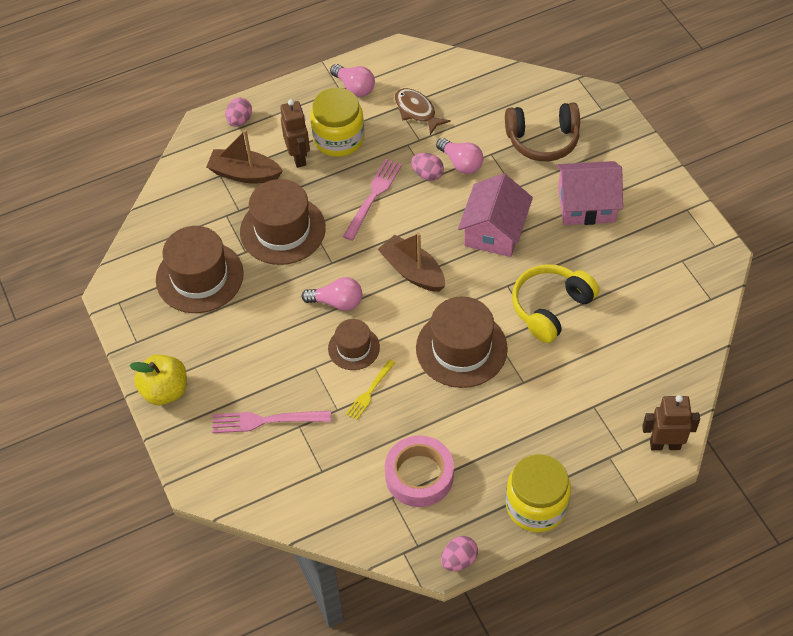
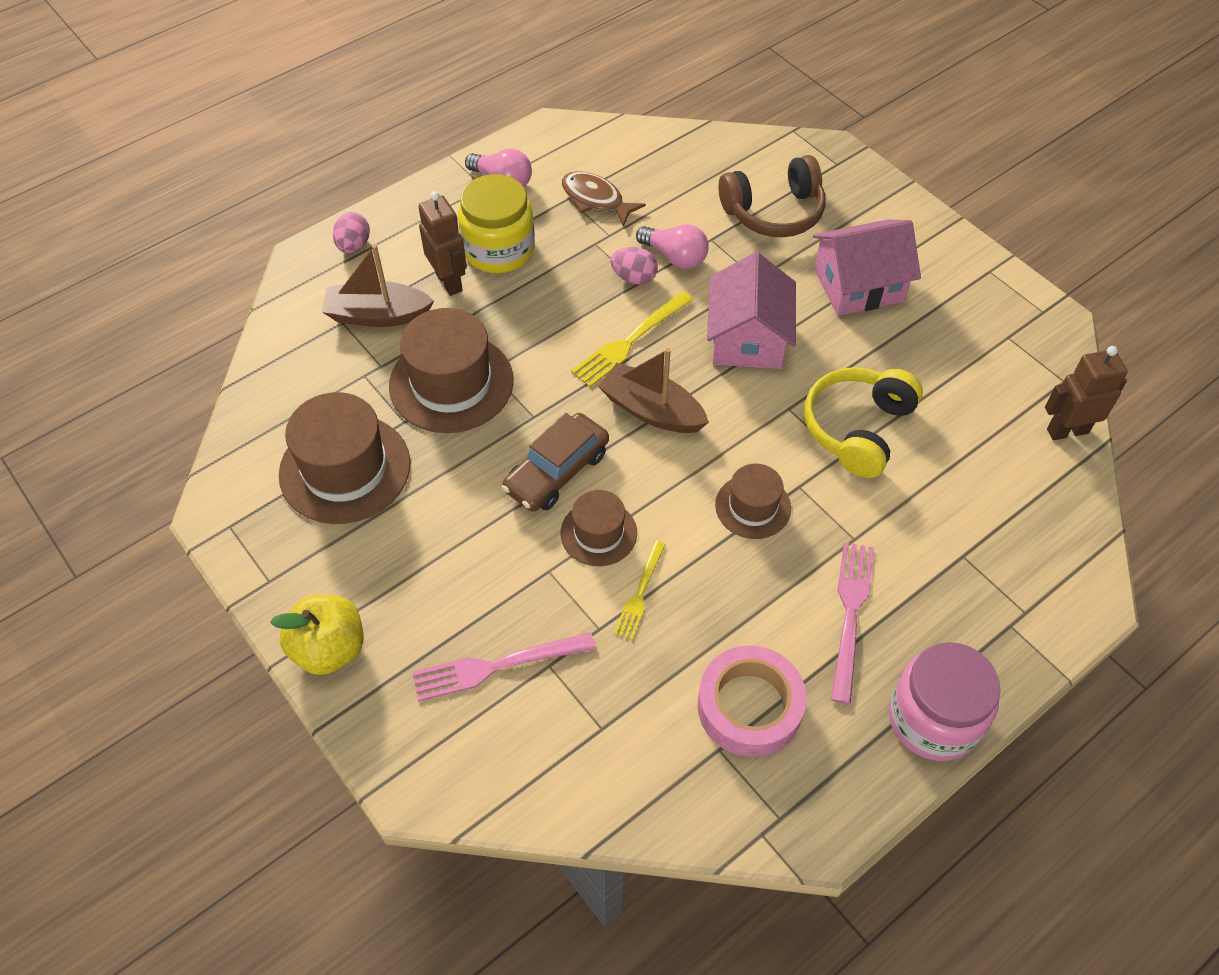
camera: 15 degrees left, 0 degrees up
(337, 302) = (556, 471): pink light bulb -> brown car
(373, 196) = (568, 317): pink fork -> pink fork (850, 613)
(411, 220) = (629, 342): none -> yellow fork
(459, 560) = (848, 828): pink egg -> none
(461, 348) = (753, 506): brown hat -> brown hat, size x0.57
(536, 505) = (933, 719): yellow jar -> pink jar
(665, 444) = (1080, 592): brown robot -> brown robot (1067, 430)

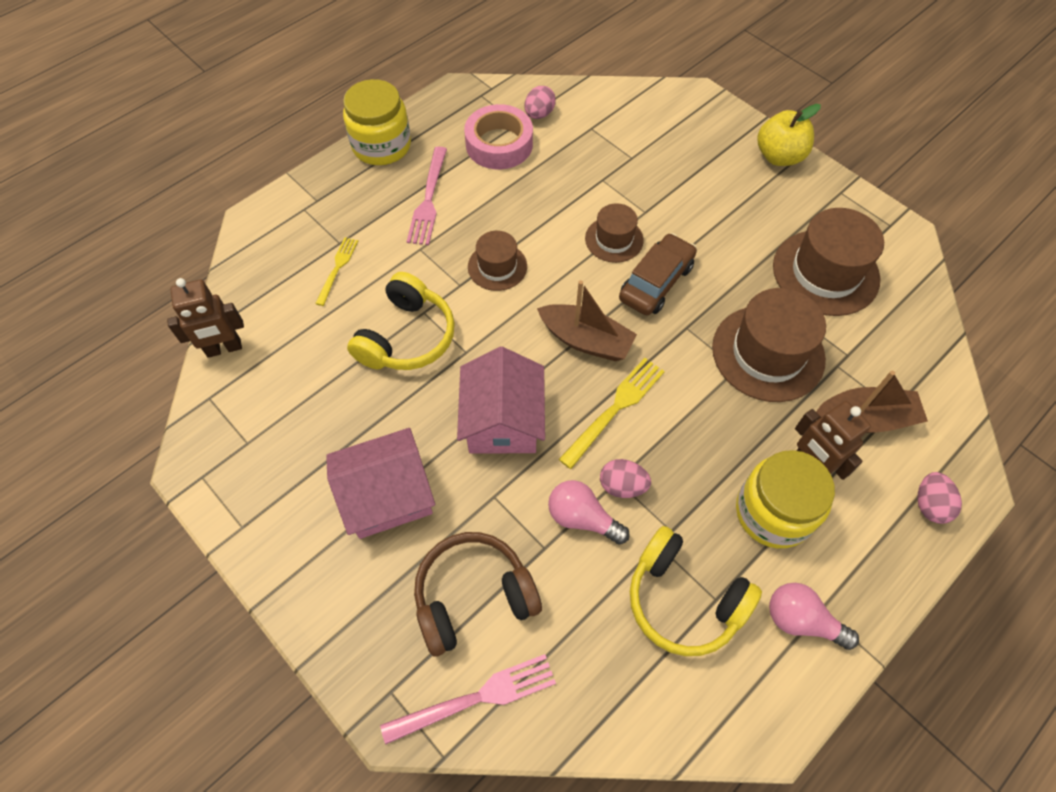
camera: 175 degrees right, 5 degrees up
(495, 667) = (666, 154): pink fork -> pink fork (477, 697)
(596, 199) = (684, 599): brown fish -> yellow headphones
(640, 594) = (577, 202): yellow fork -> yellow fork (337, 268)
(683, 765) = (539, 114): none -> pink egg
(933, 719) = (381, 146): pink jar -> yellow jar

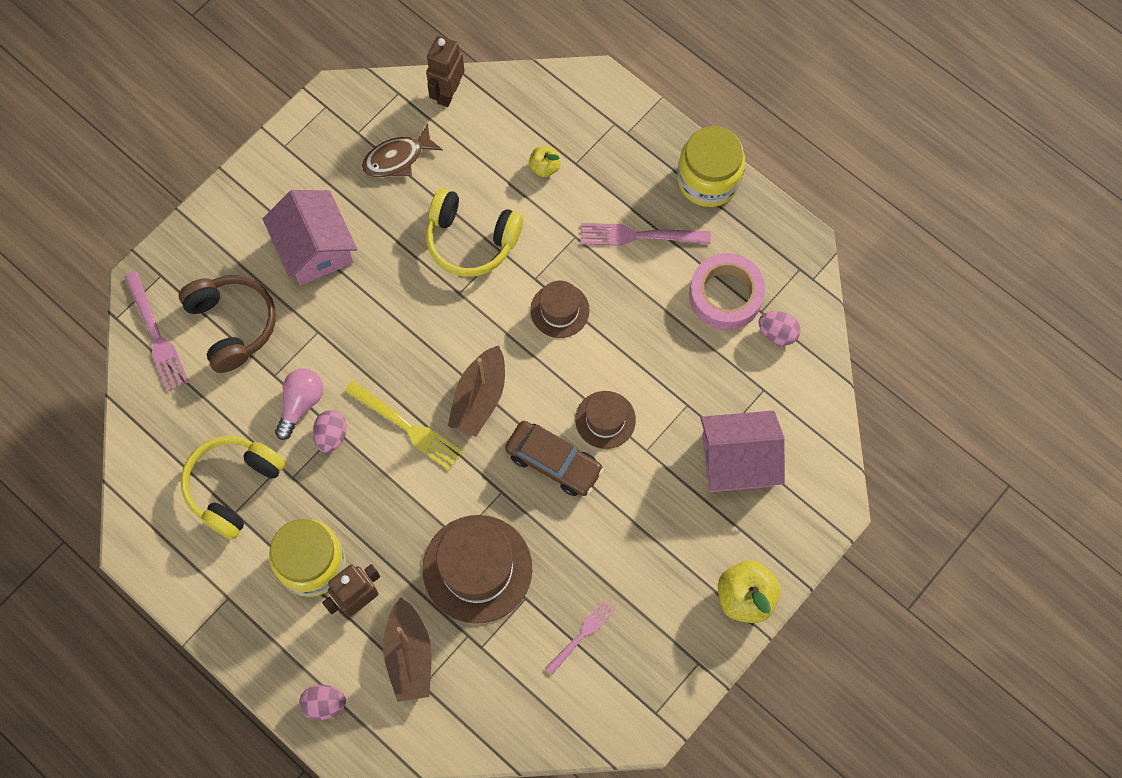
camera: 85 degrees right, 10 degrees up
(224, 348) = (448, 93): brown robot -> brown robot turned 45 degrees clockwise
(292, 402) = (397, 158): none -> brown fish
(337, 268) = (544, 167): yellow fork -> yellow apple
(502, 421) = (389, 332): pink house -> pink house (738, 460)
(801, 620) = (218, 581): pink light bulb -> none
(825, 272) = (582, 634): brown hat -> pink fork

